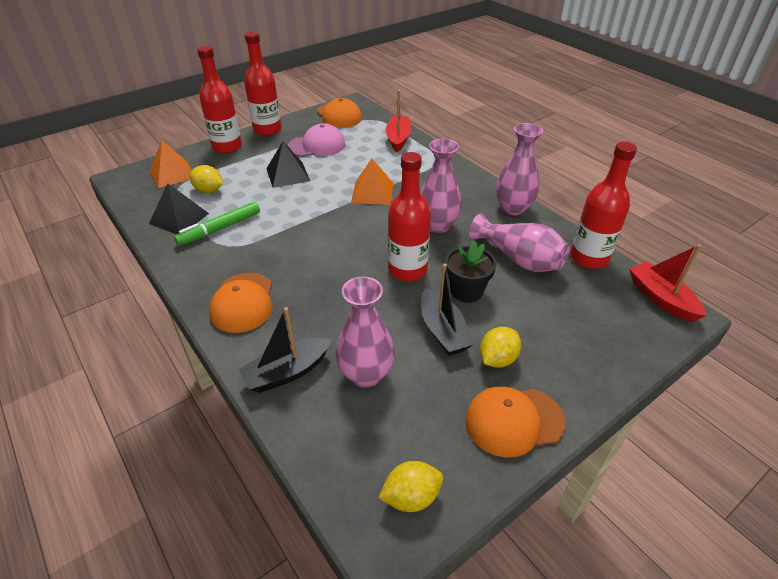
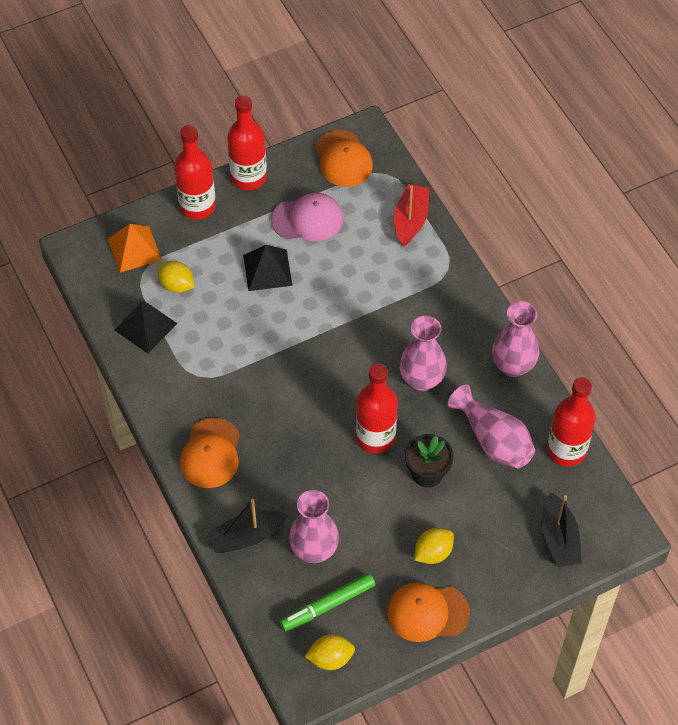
camera: 10 degrees right, 15 degrees up
(220, 229) = (189, 349): green marker -> green marker (328, 605)
(372, 192) = (361, 316): orange pyramid -> none
(443, 331) = (392, 515): black boat -> black boat (559, 538)
(661, 298) = (615, 512): red boat -> none

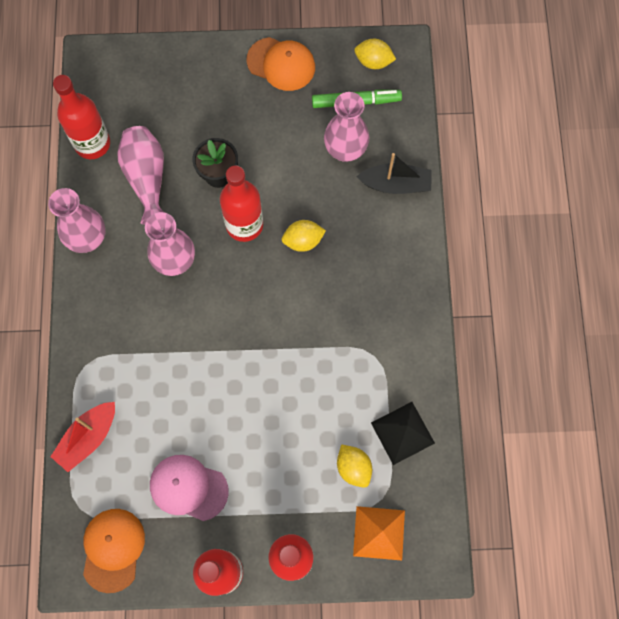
camera: 155 degrees left, 15 degrees up
(210, 453) = (394, 272): orange cap -> none
(267, 270) = (257, 444): black pyramid -> none
(433, 553) = (251, 107): yellow lemon -> yellow lemon (303, 241)
(559, 538) = (145, 76): black boat -> none

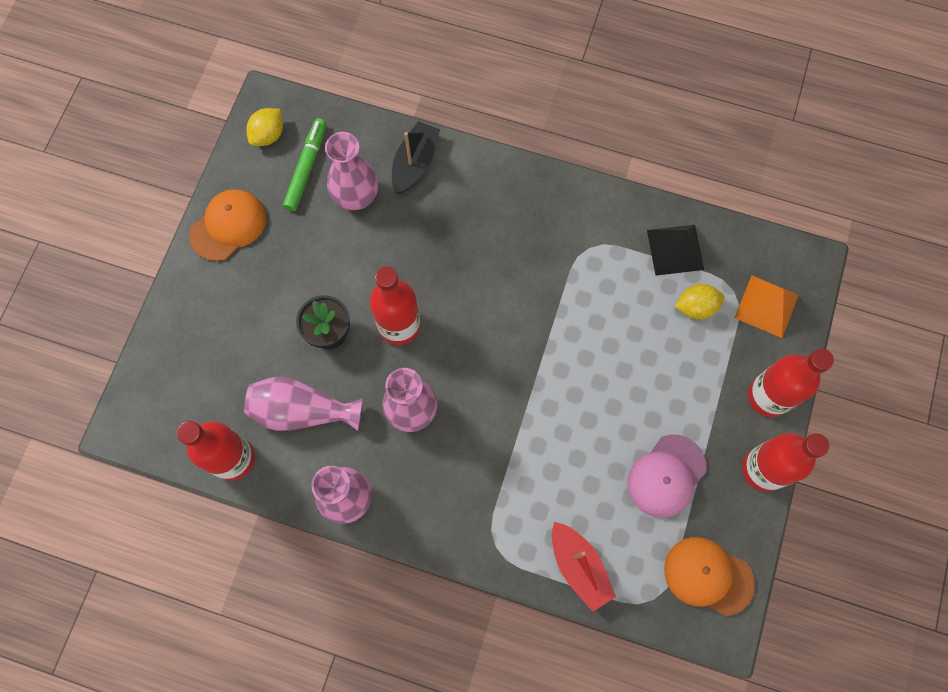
camera: 70 degrees left, 0 degrees up
(303, 241) = (441, 273): yellow lemon -> none

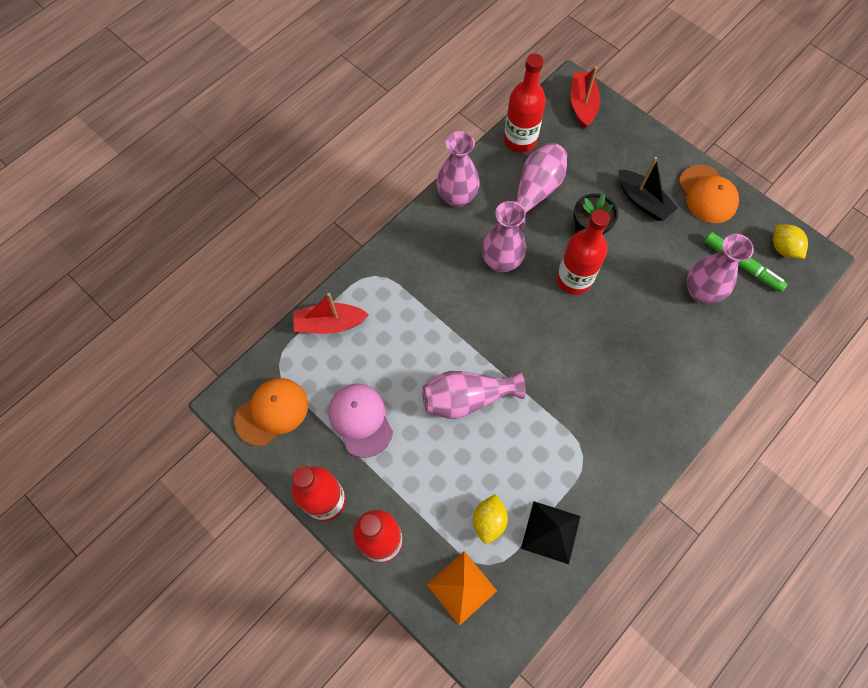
camera: 115 degrees right, 5 degrees down
(149, 404) = (582, 105): none -> red boat
(415, 163) = (718, 348): black boat -> black boat (642, 201)
(588, 379) = (467, 398): none -> pink vase

